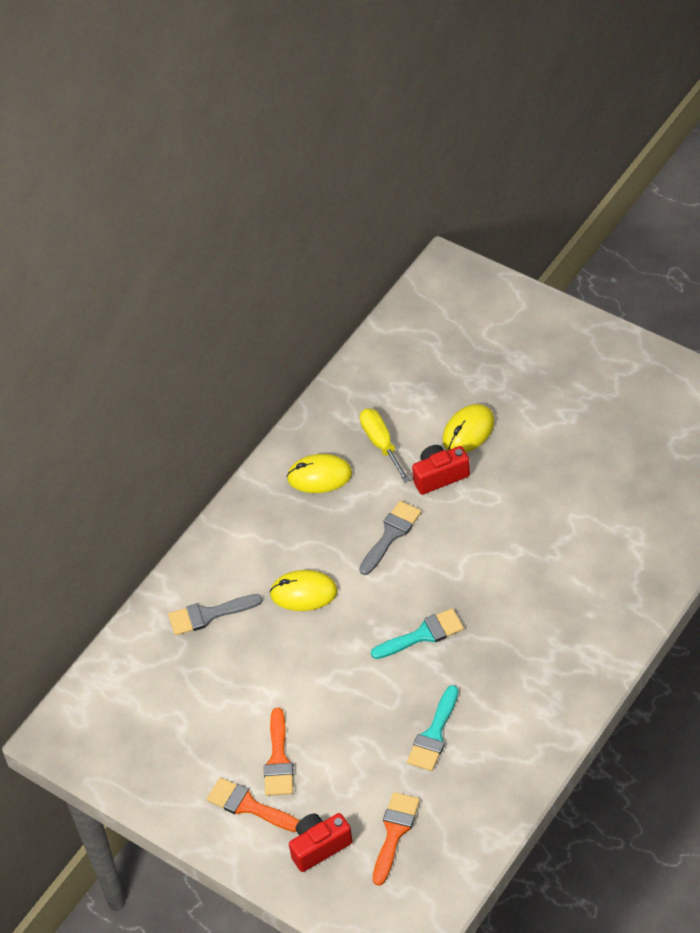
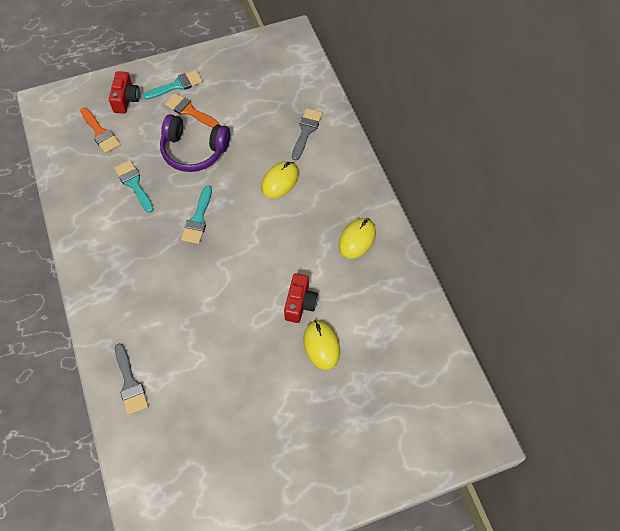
camera: 120 degrees right, 10 degrees up
(249, 806) = (177, 85): orange brush -> turquoise brush
(334, 709) = (194, 150): none -> purple headphones
(381, 444) = (354, 288): yellow screwdriver -> none
(391, 535) = (280, 248): grey brush -> grey brush (130, 383)

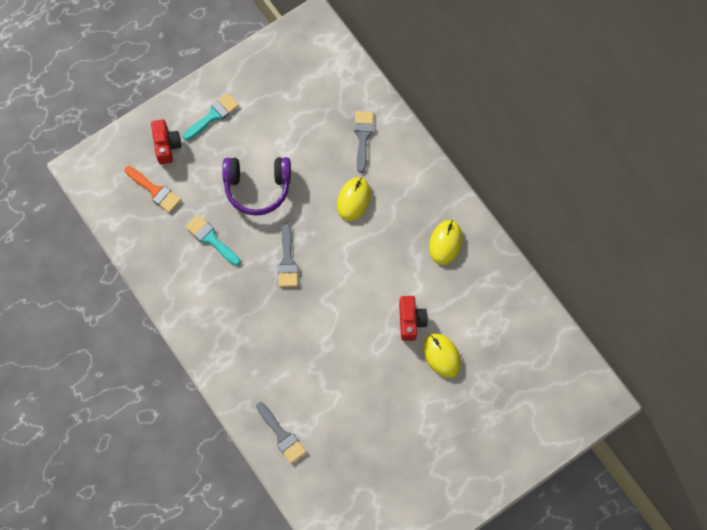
camera: 15 degrees left, 10 degrees up
(189, 111) = (237, 143): orange brush -> none
(198, 219) = (287, 260): turquoise brush -> grey brush

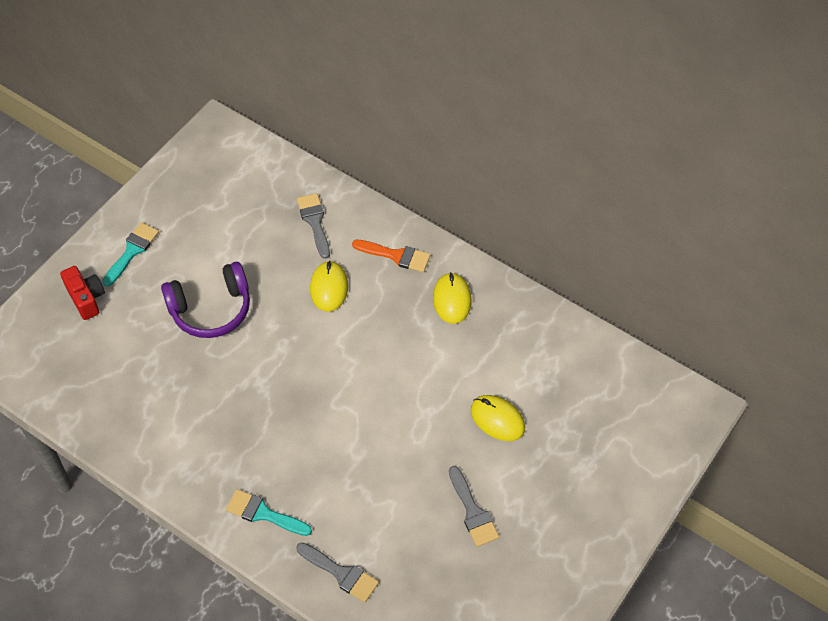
camera: 20 degrees left, 15 degrees down
(155, 190) = (88, 350): orange brush -> orange brush (396, 256)
(211, 239) = (174, 381): turquoise brush -> turquoise brush (264, 513)
(287, 260) = (275, 375): grey brush -> grey brush (472, 511)
(410, 321) = (446, 394): red camera -> none

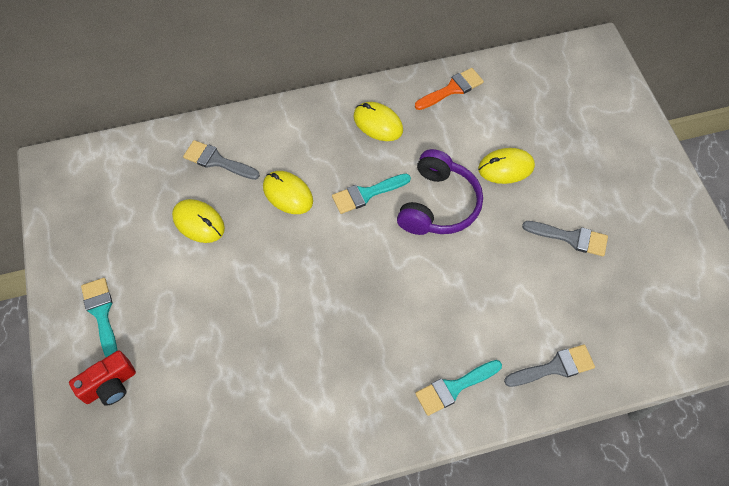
camera: 50 degrees left, 5 degrees up
(86, 298) = (110, 385): red camera -> red camera turned 135 degrees clockwise
(211, 309) = (222, 292): purple headphones -> purple headphones (438, 204)
(253, 251) = (198, 222): none -> yellow mouse
(378, 339) = (366, 194): none -> turquoise brush
(396, 256) = (304, 130): orange brush -> orange brush (452, 89)

